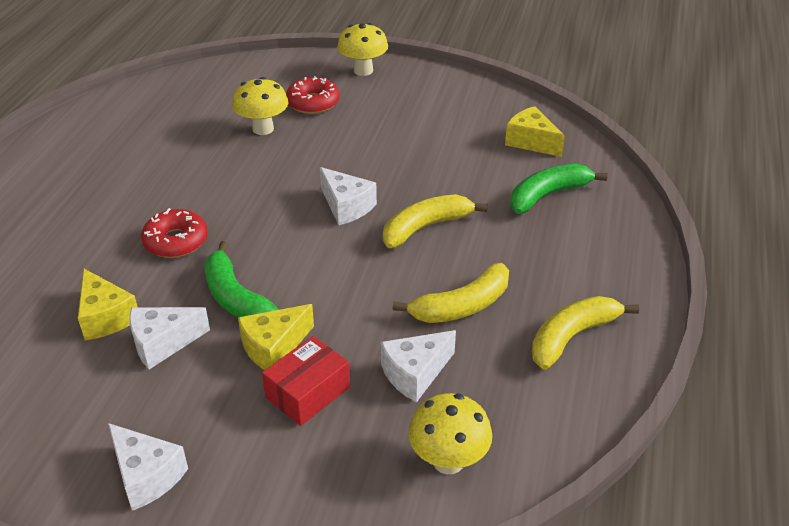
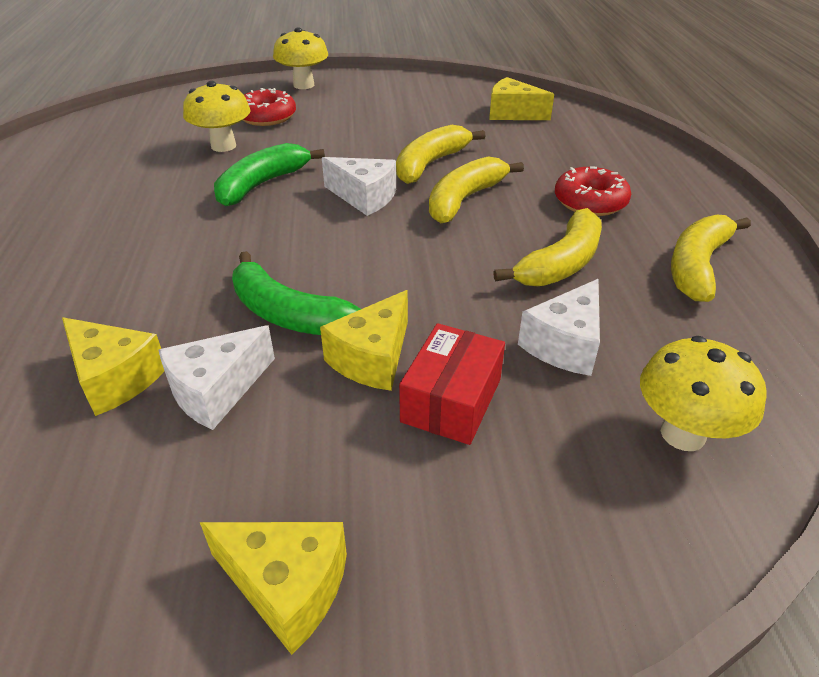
camera: 20 degrees left, 0 degrees up
(146, 475) = (287, 587): white cheese -> yellow cheese
(176, 241) = (174, 270): red donut -> red donut (590, 201)
(420, 184) = (430, 164): none -> yellow banana
(548, 195) = (564, 151): green banana -> green banana (262, 184)

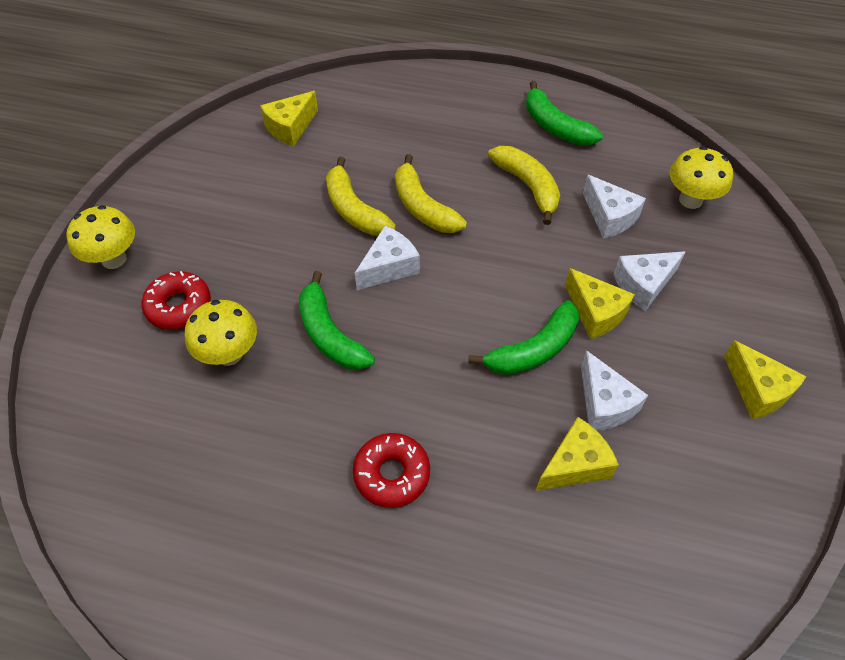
camera: 70 degrees left, 15 degrees up
(287, 587) = (757, 390): yellow cheese -> yellow cheese turned 105 degrees clockwise
(451, 400) = (643, 285): red box -> white cheese
(590, 201) = (458, 141): red donut -> red donut (392, 474)
(697, 266) = (555, 126): yellow banana -> green banana

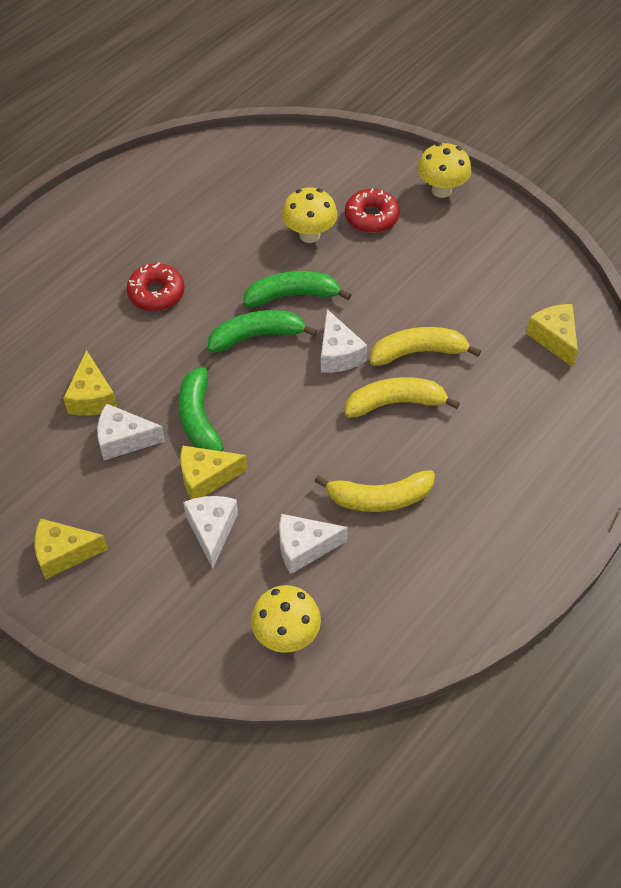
camera: 115 degrees right, 0 degrees up
(555, 126) = (455, 566): green banana -> green banana (257, 336)

